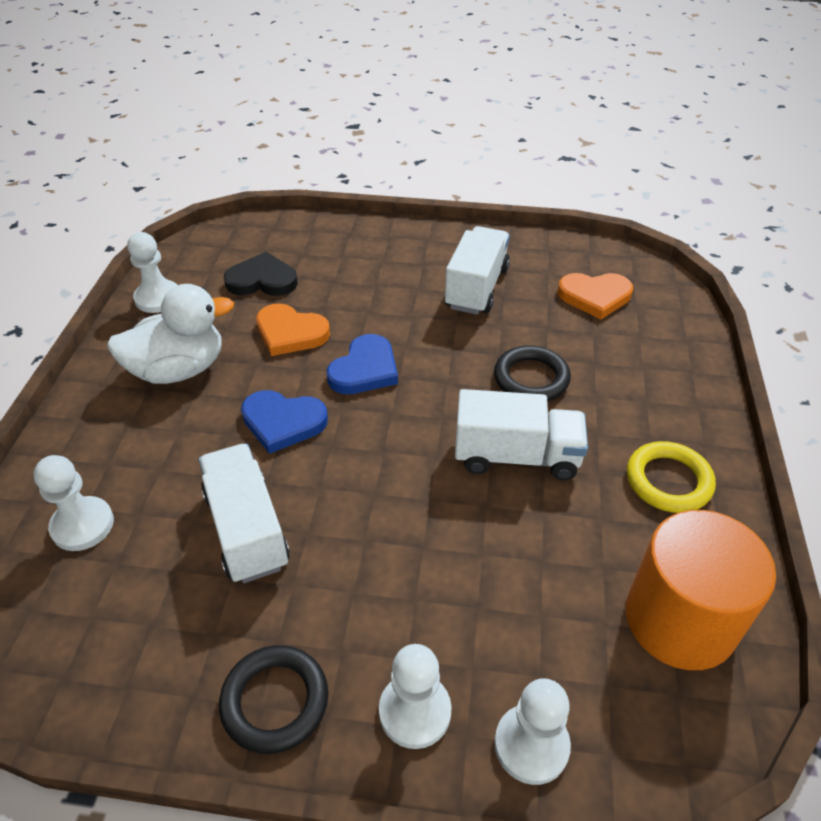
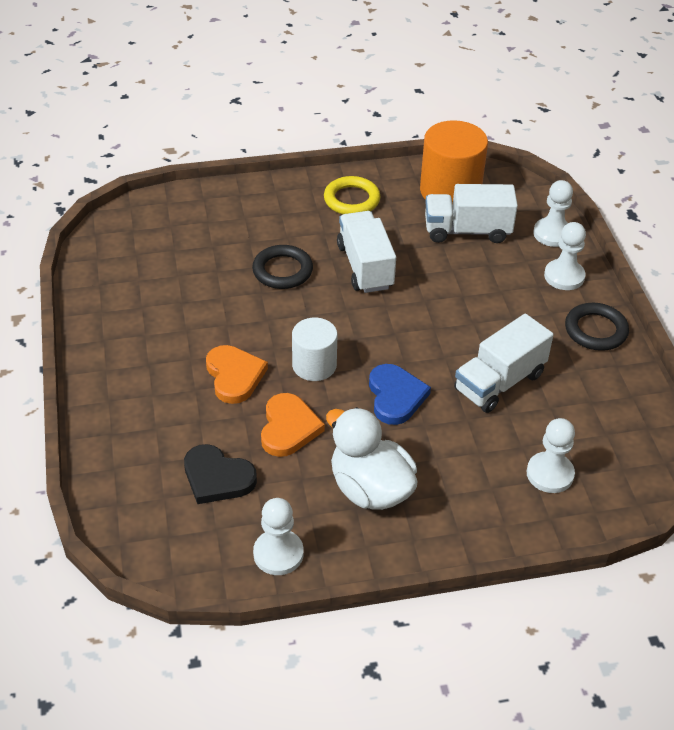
camera: 110 degrees left, 0 degrees up
(262, 280) = (217, 477): black heart -> black heart turned 45 degrees counterclockwise
(365, 369) = (314, 365): blue heart -> white cylinder
(476, 288) = (176, 320): white truck -> white truck (467, 231)
(595, 297) = (164, 249): orange heart -> orange heart (234, 376)

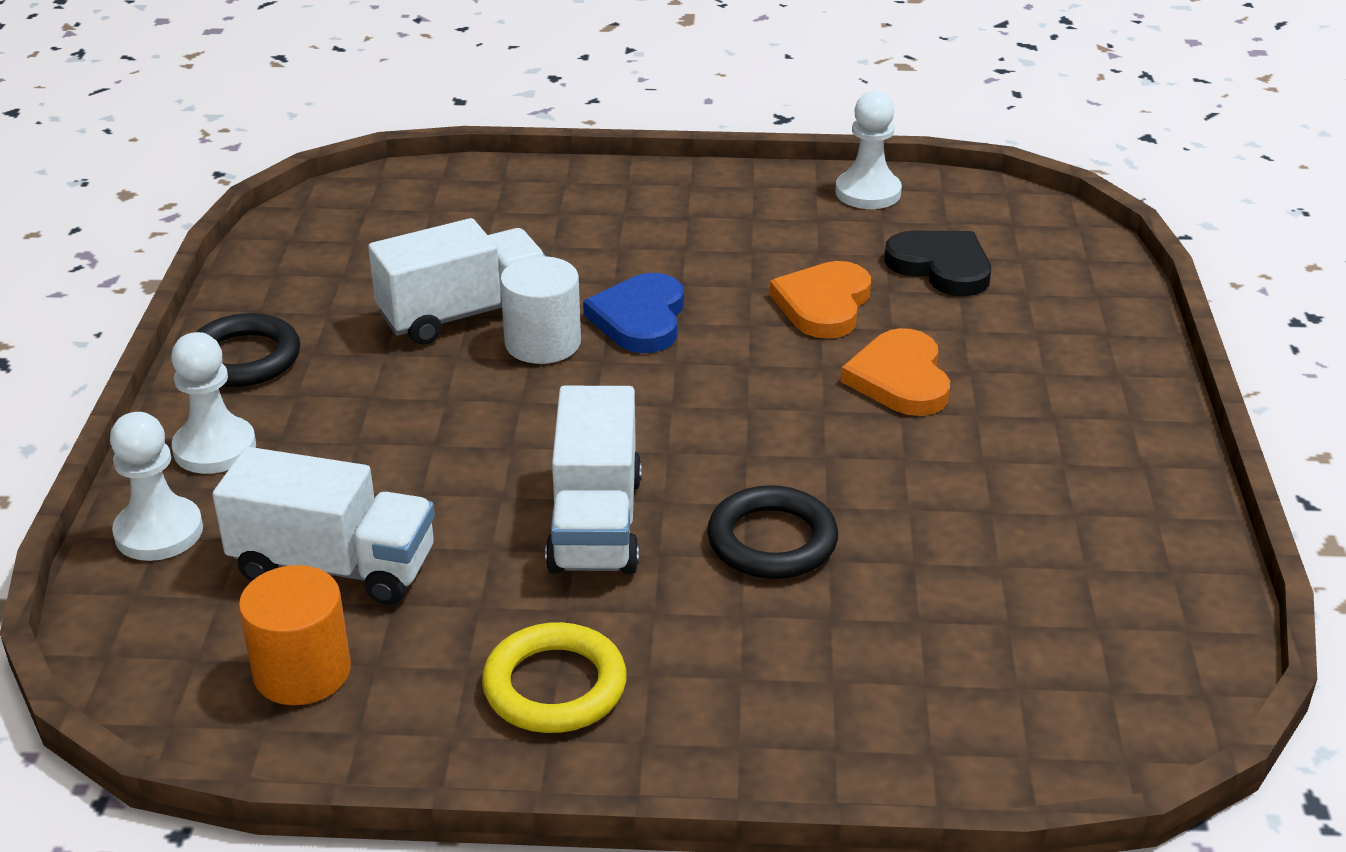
camera: 165 degrees left, 10 degrees down
(314, 365) = (758, 375): white cylinder -> white cylinder (542, 343)
(370, 489) = (725, 230): white duck -> none
(450, 191) = (302, 671): orange cylinder -> orange cylinder, size x0.62
(550, 474) = (470, 214): white pawn -> none

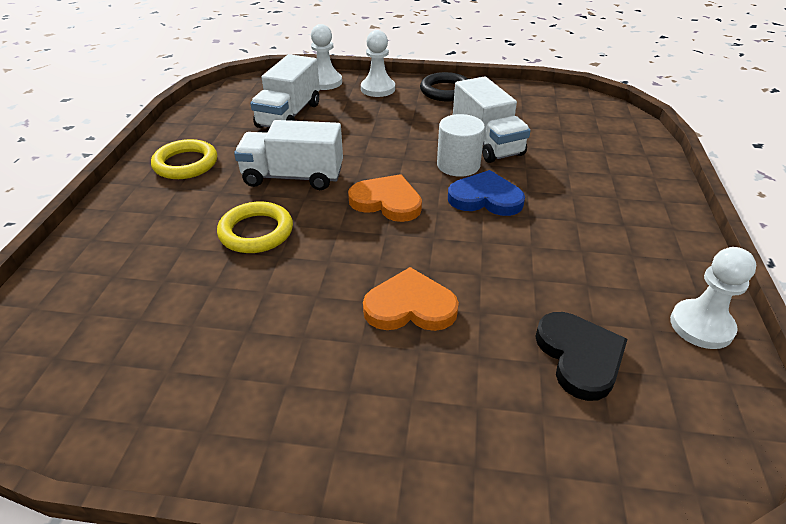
camera: 95 degrees right, 5 degrees up
(302, 671) = (228, 111): orange cylinder -> none
(772, 540) = (256, 232): black ring -> yellow ring
(823, 304) = (509, 278): orange heart -> orange heart (387, 202)
(941, 267) = (579, 357): black heart -> black heart turned 60 degrees counterclockwise

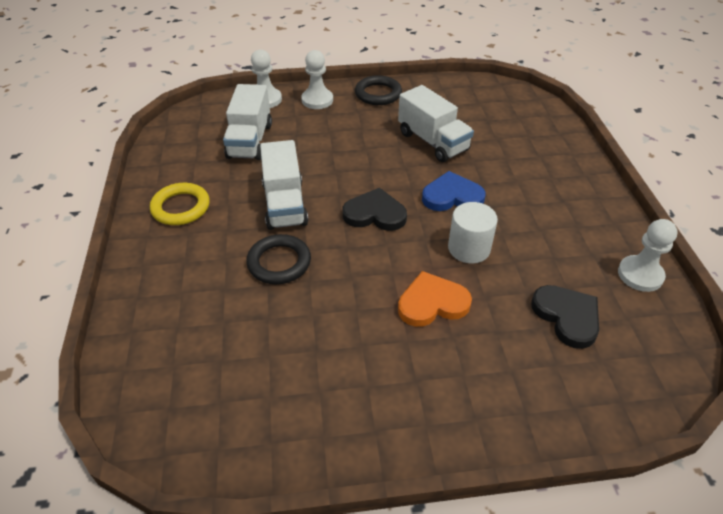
camera: 15 degrees left, 5 degrees up
(256, 232) = (279, 262): yellow ring -> black ring
(293, 177) = (285, 204): white truck -> white truck turned 90 degrees counterclockwise
(387, 202) = (375, 214): orange heart -> black heart
(458, 165) = (418, 168): white cylinder -> white cylinder (469, 248)

